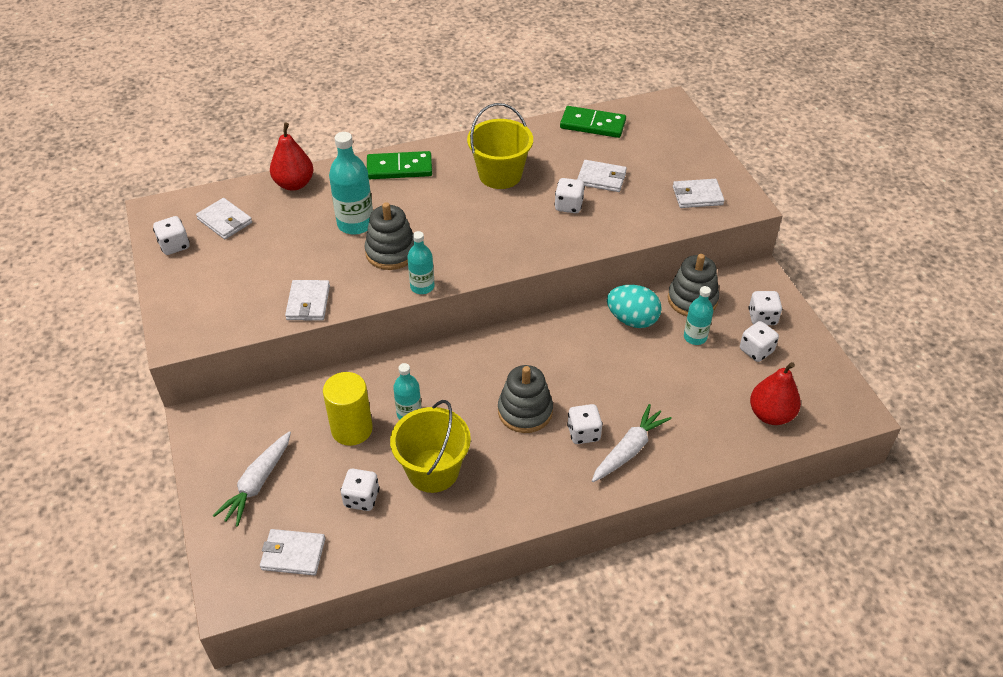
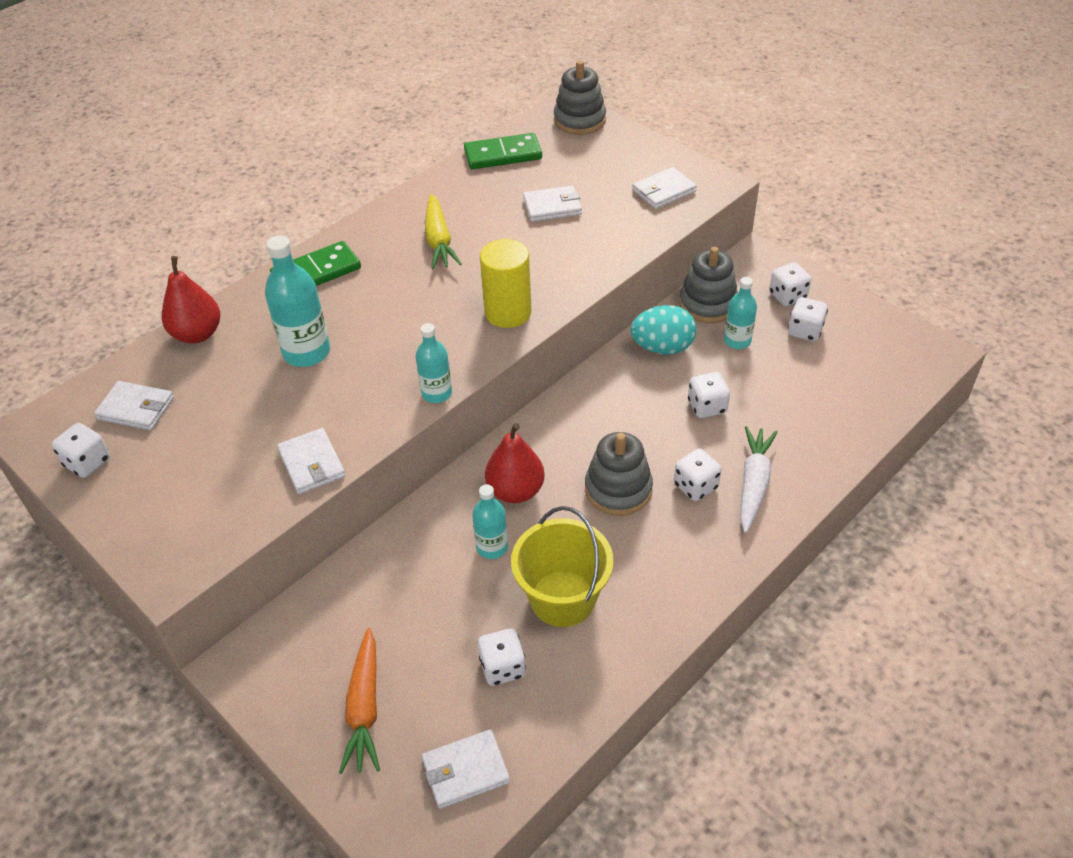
camera: 25 degrees left, 0 degrees up
(257, 483) = (364, 708): white carrot -> orange carrot
(352, 429) = (437, 593): yellow cylinder -> yellow cylinder (508, 312)
(391, 252) = (372, 368): grey stacking toy -> grey stacking toy (579, 120)
(500, 175) = (439, 240): yellow bucket -> yellow carrot
(568, 206) = (538, 247): white dice -> white dice (707, 407)
(771, 414) = (863, 389): red pear -> red pear (515, 491)

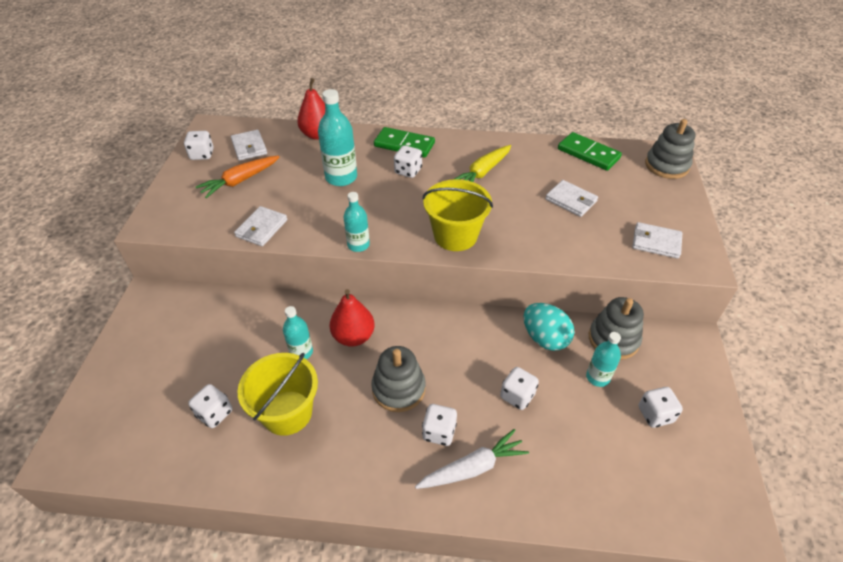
camera: 50 degrees right, 0 degrees up
(364, 708) = (149, 365): orange carrot -> orange carrot (240, 181)
(465, 771) = (129, 441): white wallet -> none
(508, 312) = (455, 235): yellow cylinder -> yellow bucket
(787, 296) = (677, 382): white dice -> white dice (408, 171)

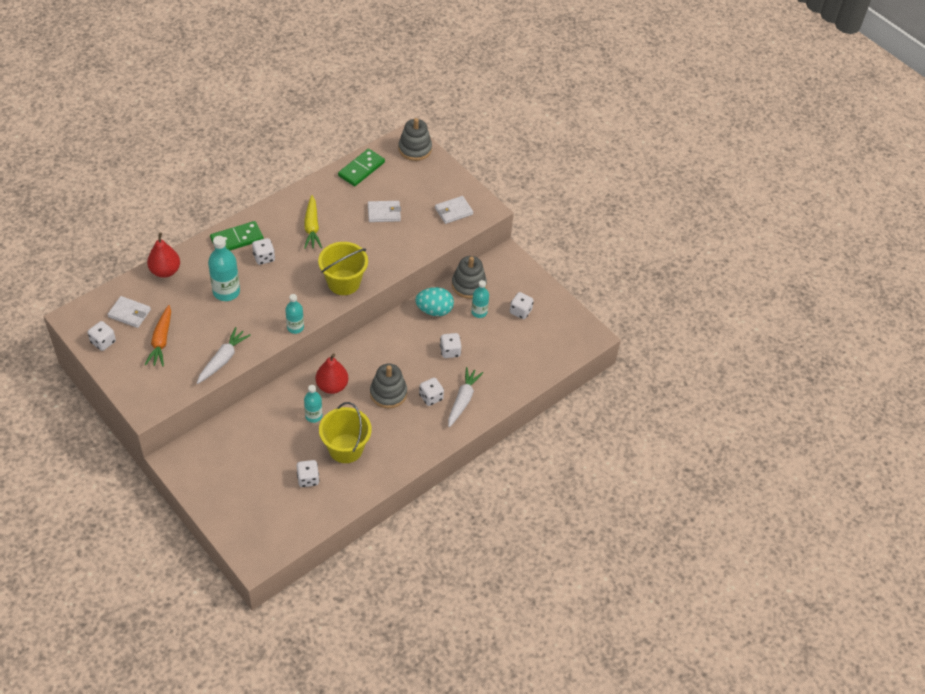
camera: 50 degrees left, 5 degrees up
(261, 228) = (223, 359): white wallet -> white carrot
(588, 154) = (361, 169): green domino -> green domino turned 45 degrees counterclockwise

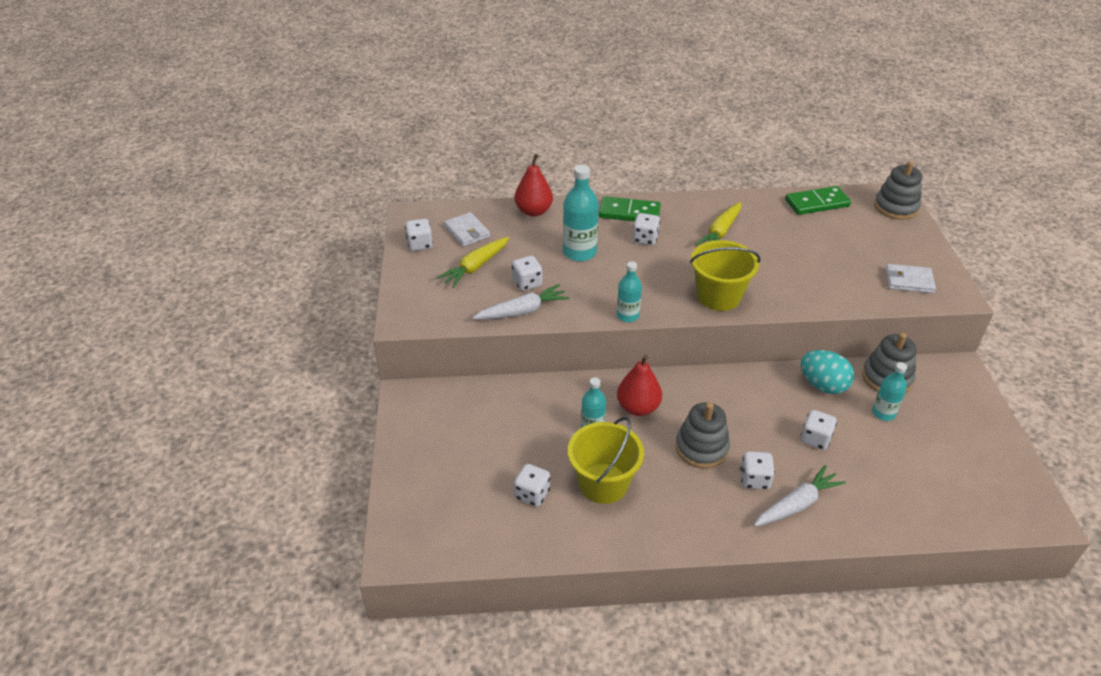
camera: 40 degrees right, 10 degrees down
(161, 341) = (475, 267): orange carrot -> yellow carrot
(384, 213) = (816, 250): white wallet -> none
(520, 311) = (944, 437): white dice -> white dice (527, 283)

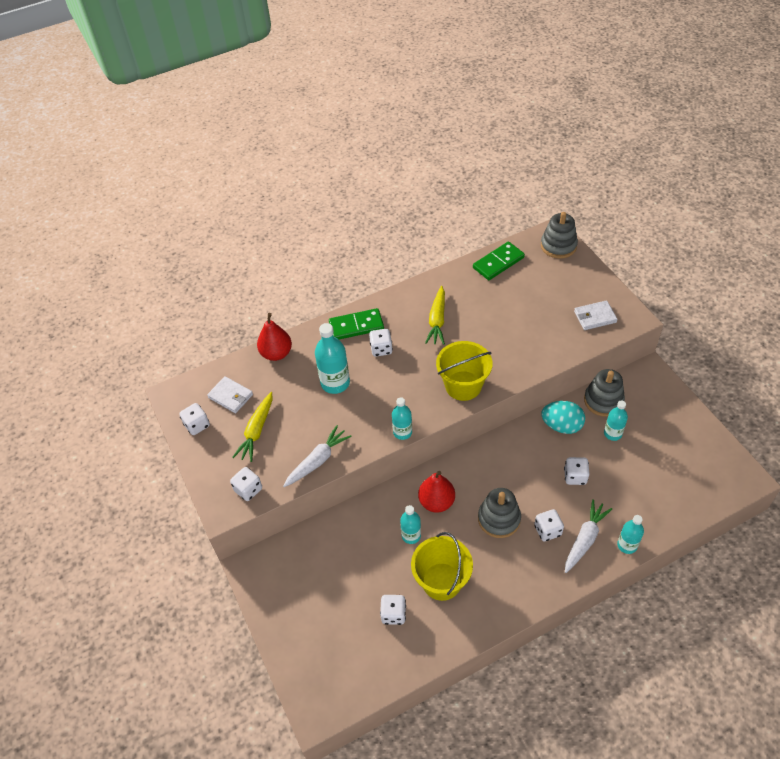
camera: 20 degrees left, 10 degrees up
(527, 283) = (307, 431): white dice -> white dice (248, 490)
(848, 529) = (627, 545): none -> turquoise bottle

